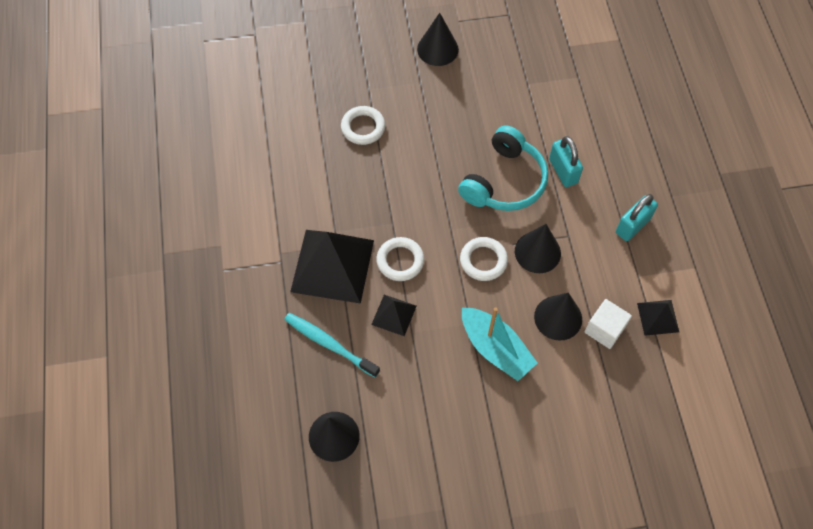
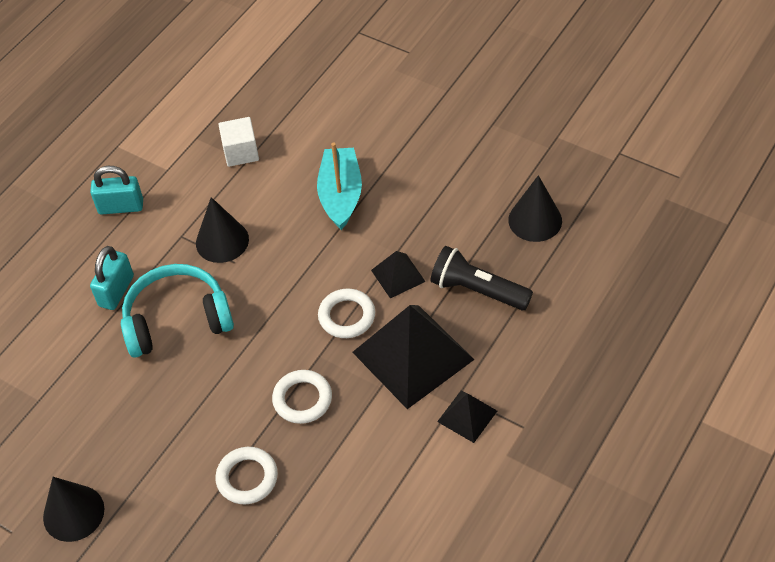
camera: 135 degrees left, 10 degrees down
(329, 344) = (477, 290): turquoise toothbrush -> black flashlight
(483, 261) = (275, 266): white ring -> white ring (302, 399)
(558, 318) = (266, 183): black cone -> none
(658, 317) = (191, 134): black pyramid -> black pyramid (467, 416)

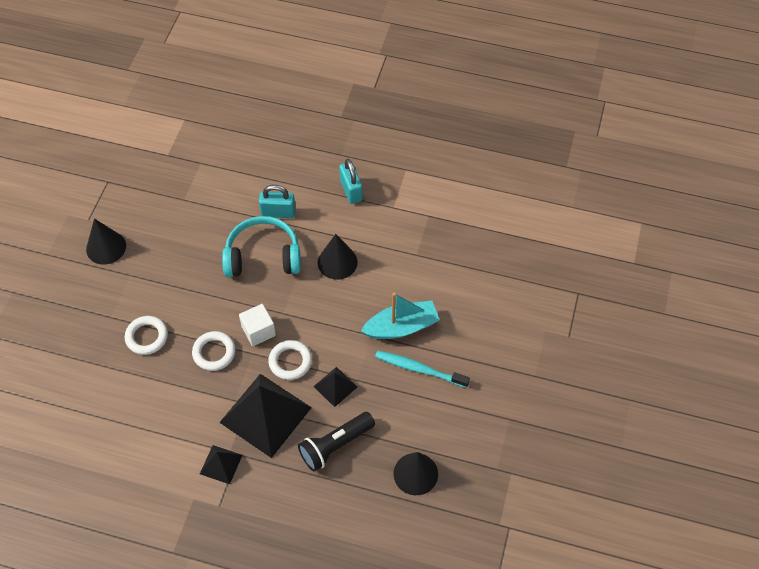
camera: 70 degrees right, 5 degrees up
(177, 319) = (263, 256): turquoise headphones -> turquoise headphones turned 60 degrees counterclockwise
(241, 152) = (423, 248): white cube -> white cube (258, 331)
(403, 190) = (419, 369): none -> turquoise toothbrush
(477, 290) = (335, 445): black flashlight -> black flashlight turned 135 degrees counterclockwise

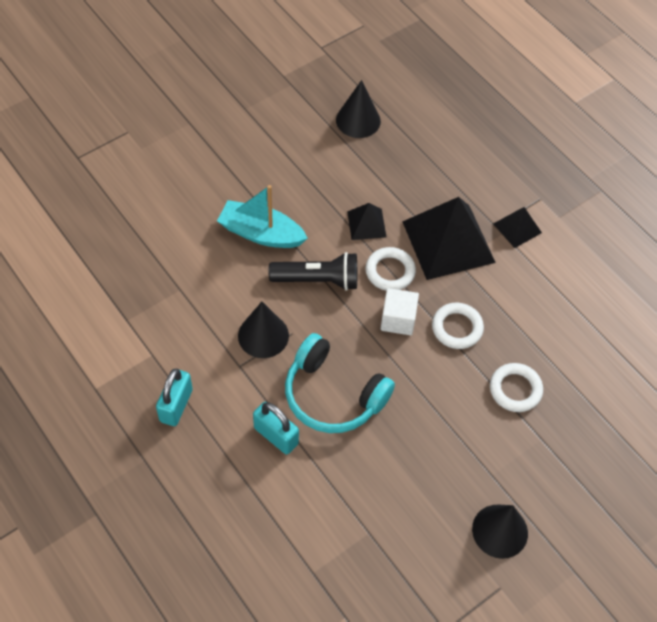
camera: 145 degrees left, 0 degrees up
(335, 445) = (406, 180): black flashlight -> black flashlight (318, 280)
(419, 369) = (280, 190): turquoise toothbrush -> none

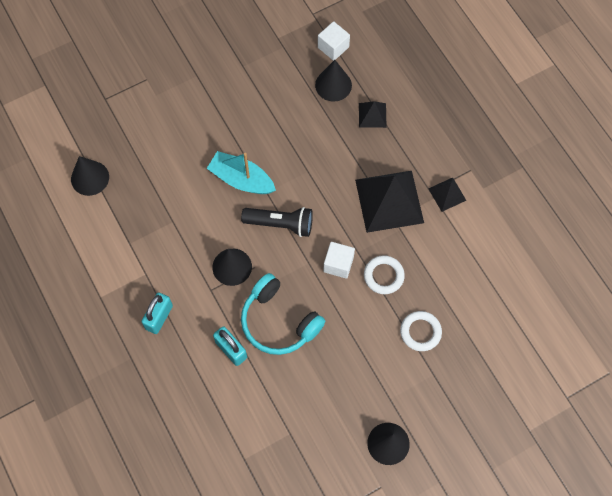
camera: 10 degrees right, 10 degrees up
(67, 248) = (90, 178): none -> black cone
(351, 80) = (333, 47): none -> white cube
(366, 224) = (326, 179): black pyramid -> black pyramid (372, 115)
(390, 271) = (338, 222): white ring -> none

